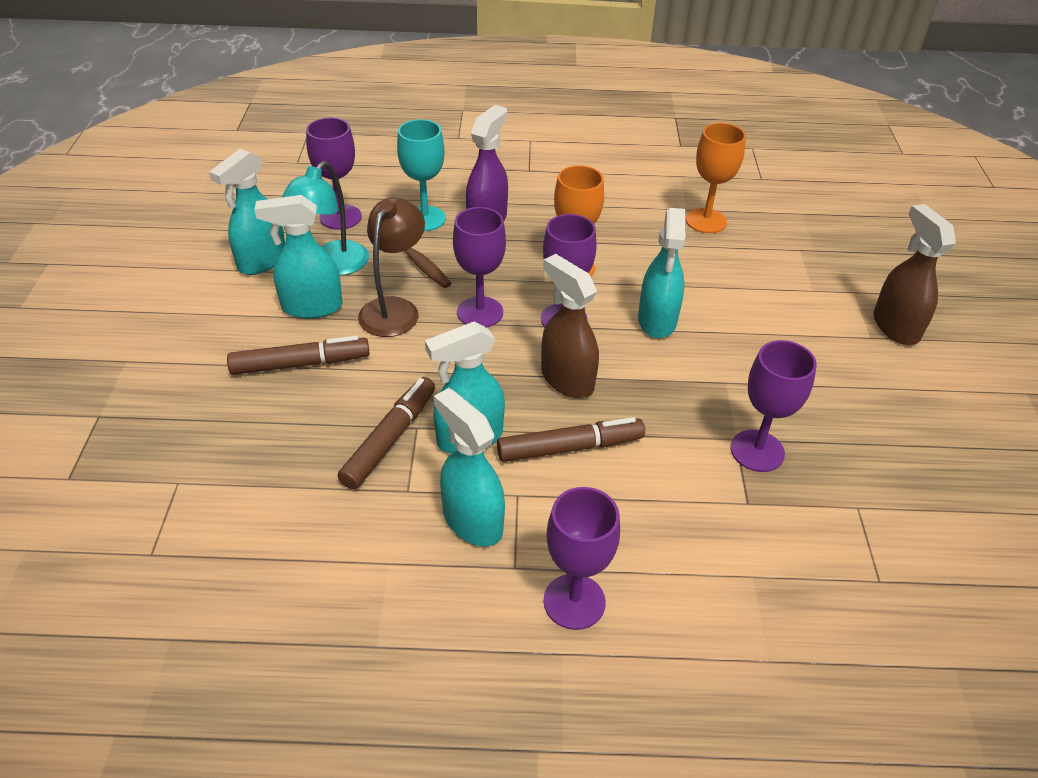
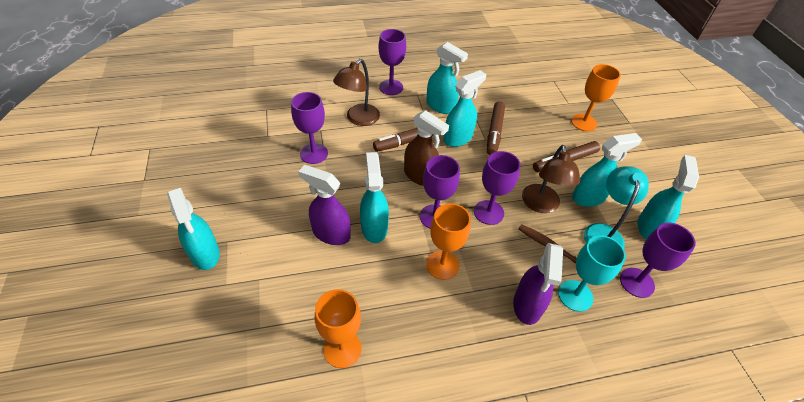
camera: 165 degrees right, 5 degrees up
(192, 430) = (584, 122): none -> orange goblet
(665, 516) = (358, 119): none -> brown lamp
(721, 323) = (331, 233): none -> purple spray bottle
(895, 326) = (205, 254): brown spray bottle -> turquoise spray bottle

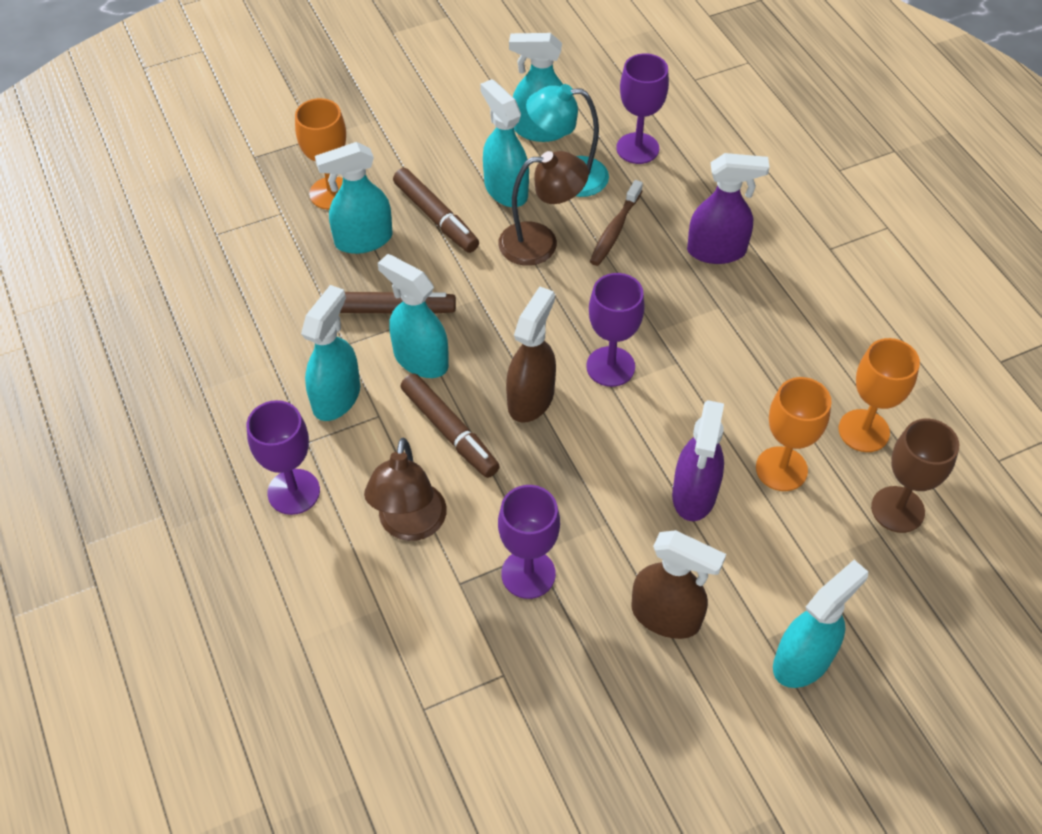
camera: 100 degrees left, 5 degrees up
(263, 200) = (666, 616): none -> brown spray bottle
(272, 346) = (897, 509): none -> brown goblet
(358, 119) = (410, 525): brown lamp -> brown lamp turned 75 degrees clockwise
(374, 227) = (659, 440): turquoise spray bottle -> turquoise spray bottle (363, 240)
(442, 265) = (693, 345): orange goblet -> orange goblet (781, 469)
(488, 212) = (577, 302): purple goblet -> none
(575, 295) = (682, 206): turquoise goblet -> none

